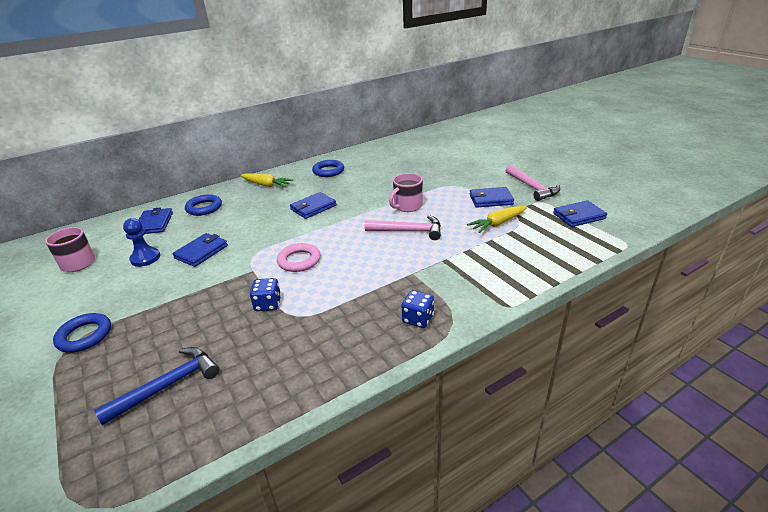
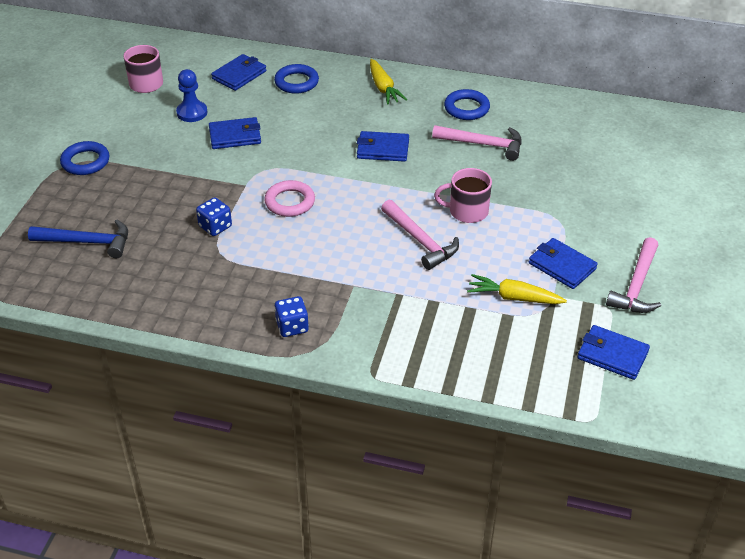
camera: 45 degrees right, 10 degrees up
(363, 179) = (483, 144): none -> pink hammer

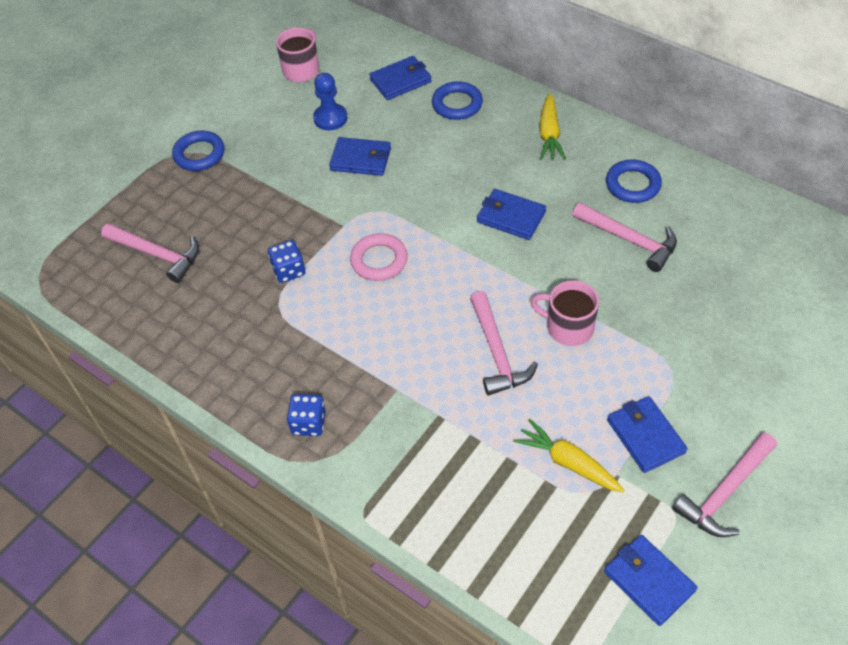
camera: 25 degrees right, 10 degrees up
(87, 242) = (157, 254): blue hammer -> pink hammer

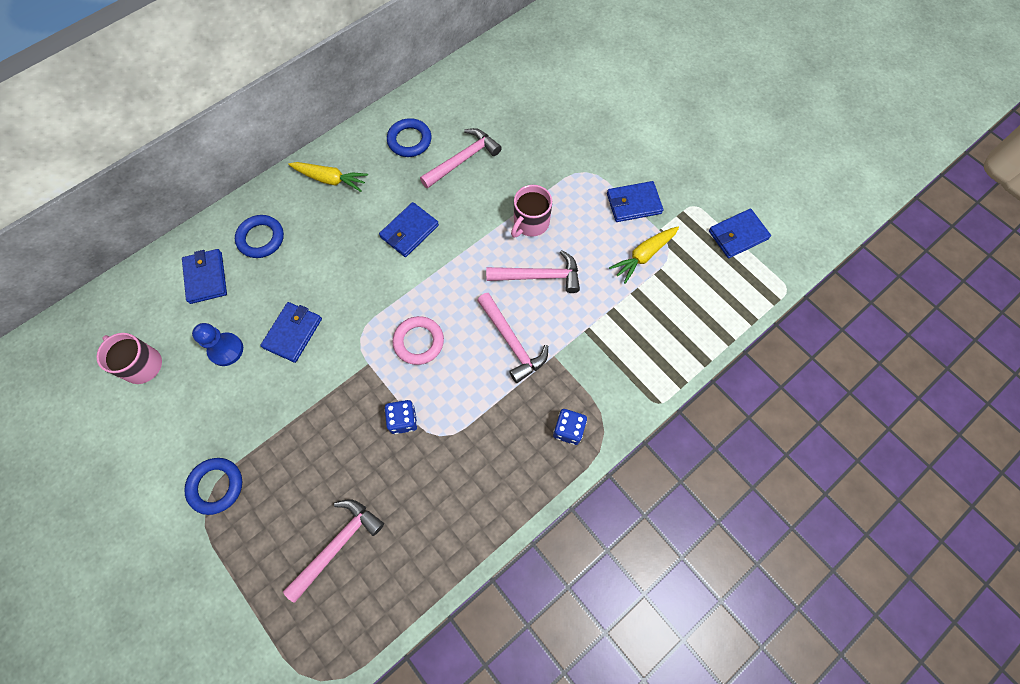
camera: 80 degrees left, 15 degrees up
(725, 492) = (684, 173): pink hammer -> pink hammer (512, 342)

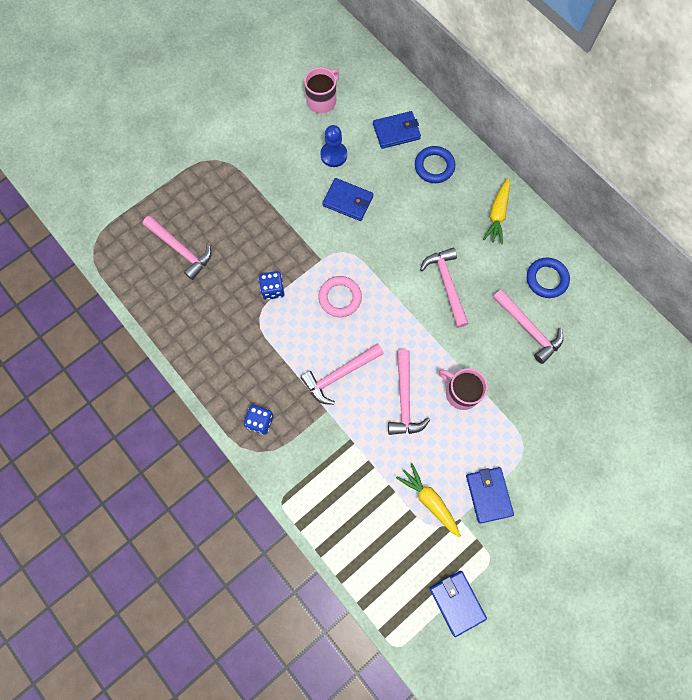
camera: 90 degrees right, 5 degrees up
(216, 486) = (228, 164): blue ring -> none
(409, 231) = (446, 284): blue wallet -> pink hammer

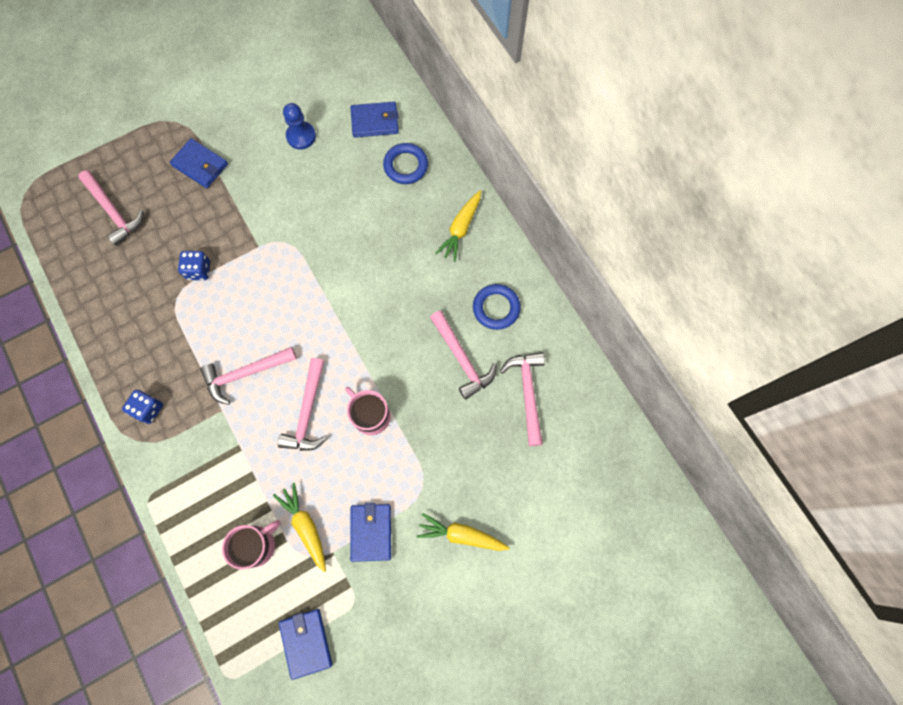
camera: 10 degrees right, 0 degrees up
(322, 100) = (304, 76): pink mug -> pink mug (257, 545)
(340, 298) = (267, 291): pink ring -> none
(348, 201) = (303, 188): blue wallet -> blue wallet (200, 165)
(446, 284) = (385, 296): pink hammer -> pink hammer (527, 393)
(568, 482) = (461, 534): none -> yellow carrot

